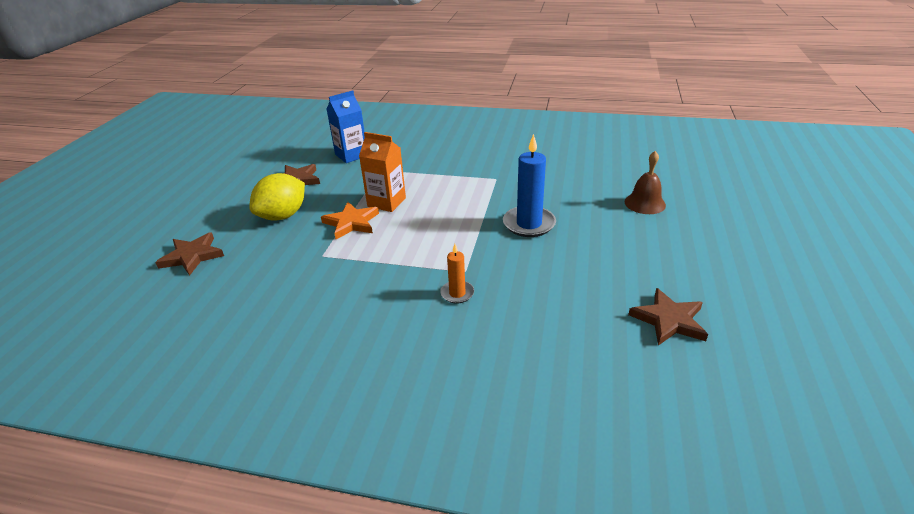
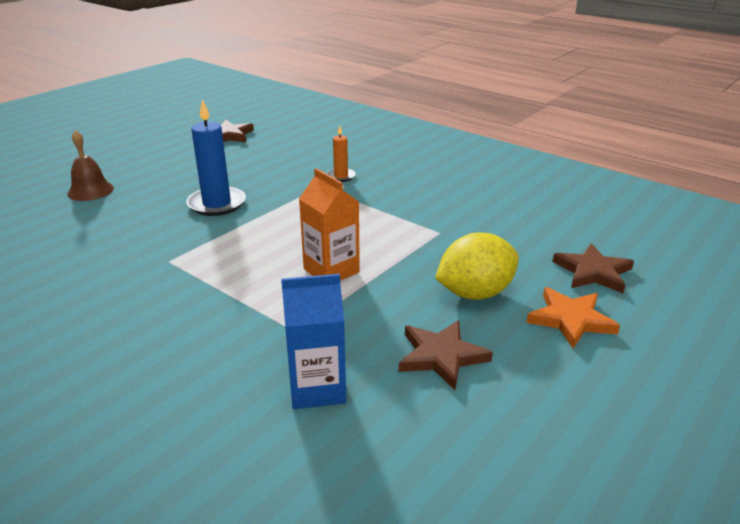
camera: 155 degrees left, 5 degrees down
(351, 223) = (390, 257): orange star -> orange star (570, 320)

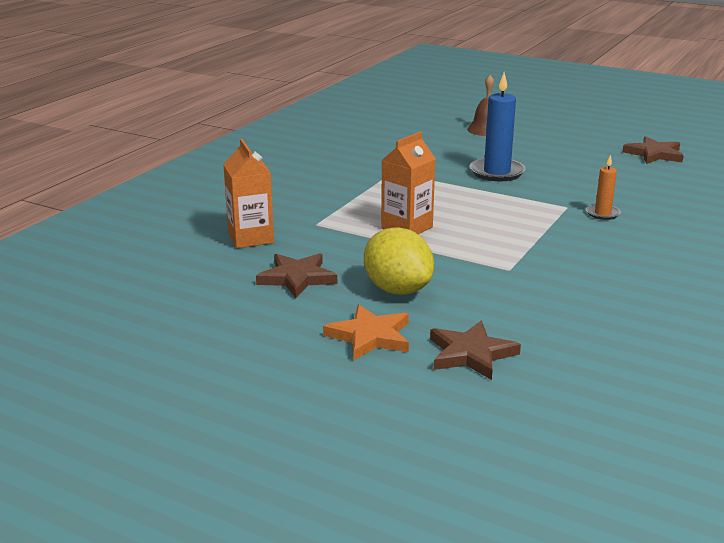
camera: 80 degrees right, 5 degrees down
(317, 388) = (251, 238): blue carton -> orange carton

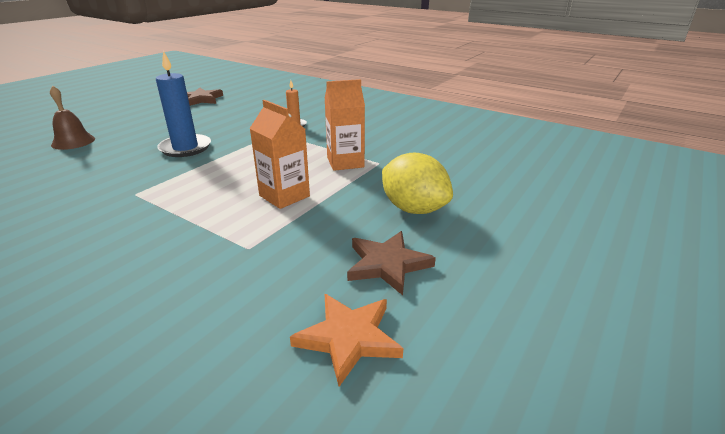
camera: 85 degrees left, 5 degrees up
(251, 238) = (267, 301): orange carton -> orange carton (345, 162)
(370, 336) = (500, 227): orange star -> orange star (348, 338)
(397, 290) = (413, 209): yellow lemon -> yellow lemon turned 75 degrees clockwise
(471, 354) = (513, 188): brown star -> none

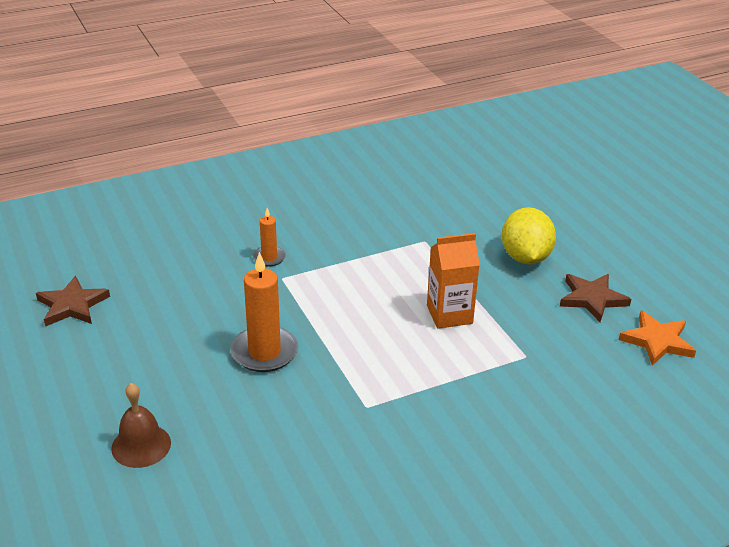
camera: 60 degrees left, 5 degrees up
(185, 148) = (264, 352): blue candle -> orange candle
(345, 162) = (406, 259): orange carton -> none
(413, 209) = (525, 257): yellow lemon -> yellow lemon turned 75 degrees counterclockwise

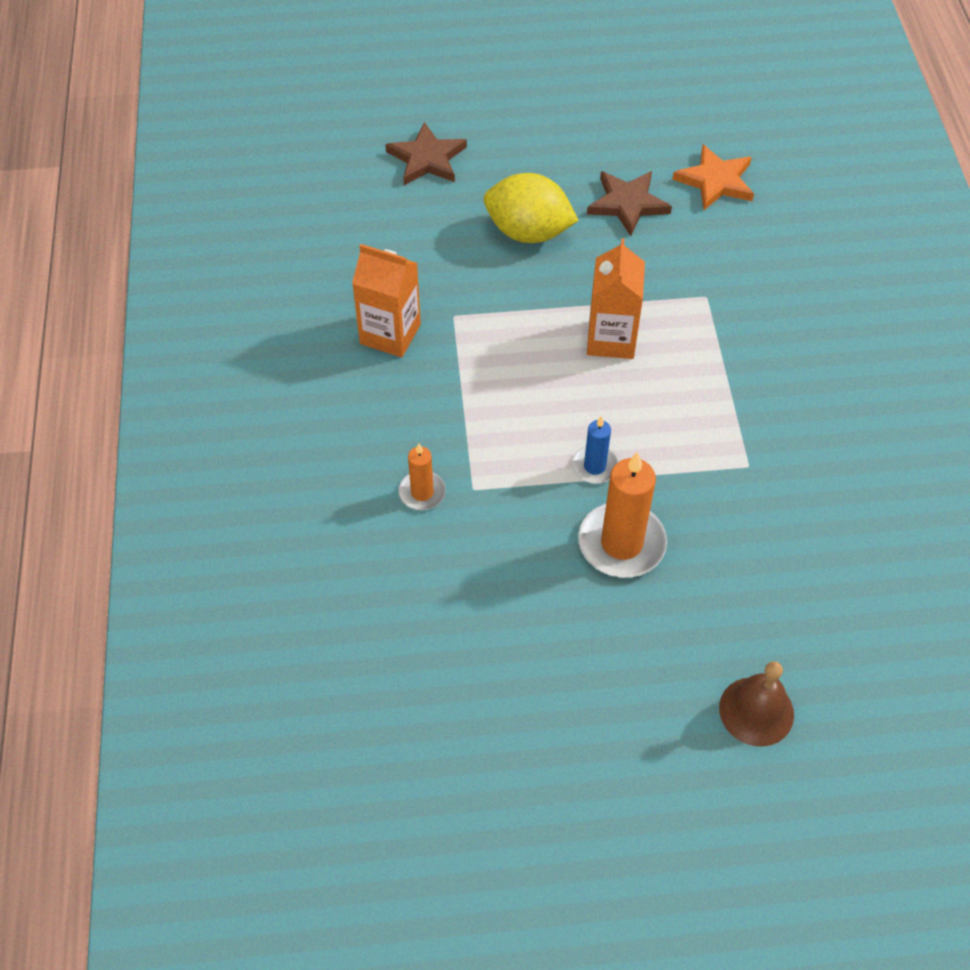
camera: 70 degrees left, 20 degrees up
(72, 305) = (441, 758): brown star -> brown star (427, 159)
(326, 327) = (594, 466): none -> blue candle
(392, 219) = (390, 334): none -> orange carton

